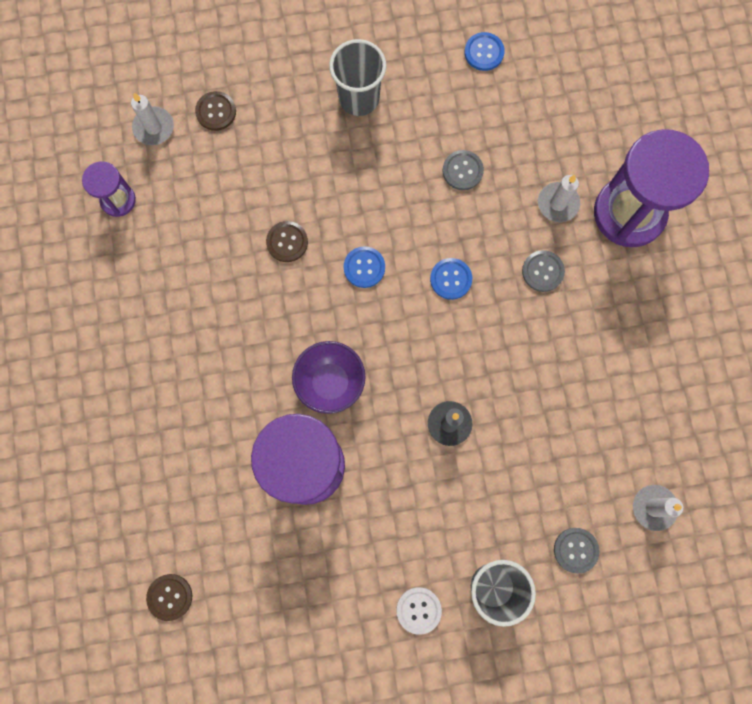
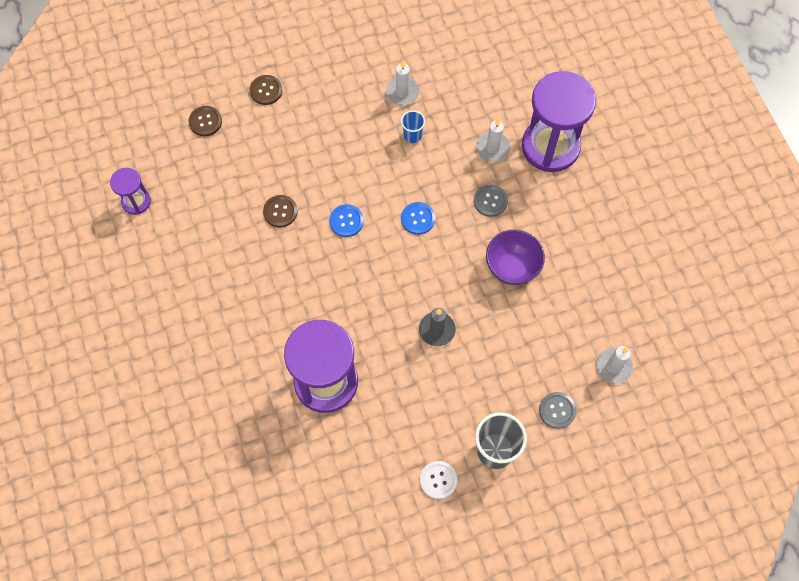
camera: 10 degrees left, 10 degrees down
(154, 127) = (156, 141): white candle -> white candle (402, 92)
(170, 597) = (230, 506): brown button -> brown button (266, 90)
(330, 382) = (334, 314): purple bowl -> purple bowl (512, 267)
(359, 98) = (319, 94): grey cup -> none
(462, 171) = (412, 135): grey button -> blue cup
(484, 52) = (413, 45): blue button -> none

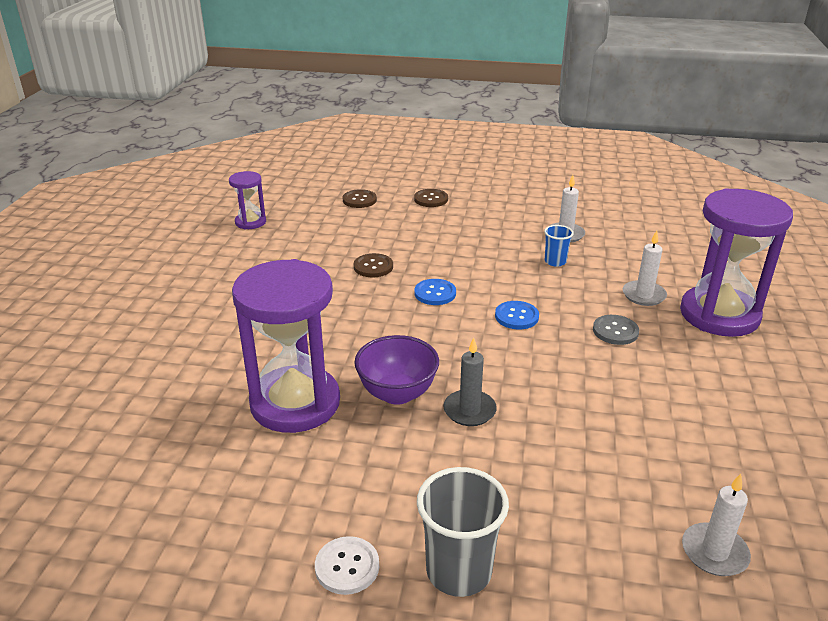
camera: 30 degrees right, 35 degrees down
(512, 267) = (609, 392): purple bowl -> purple bowl (397, 393)
(557, 410) = (589, 566): grey button -> none

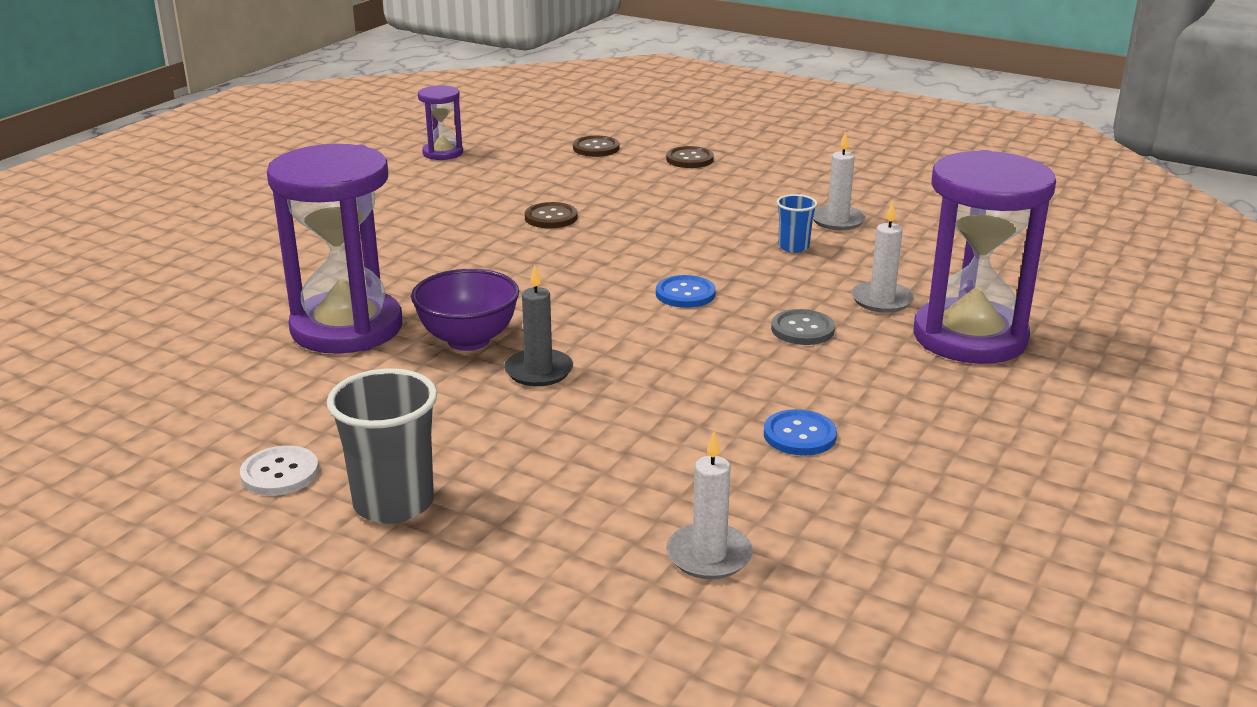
camera: 20 degrees right, 5 degrees down
(435, 293) = (603, 255): blue button -> blue button (799, 435)

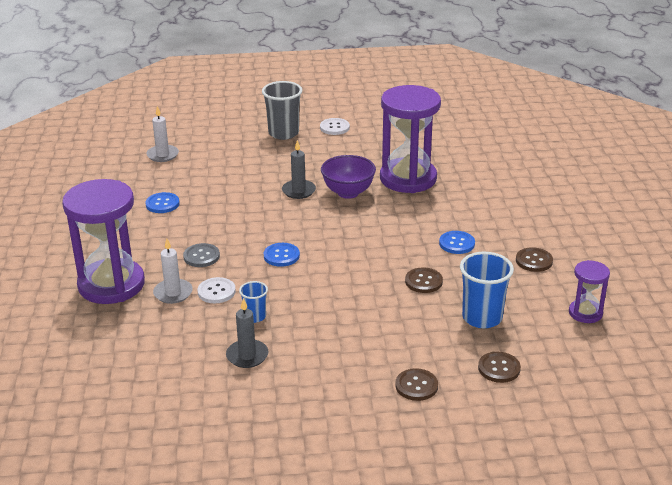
camera: 145 degrees right, 5 degrees up
(398, 197) = (534, 261): none -> brown button
(445, 236) = (457, 243): none -> blue button
(546, 177) = (482, 318): none -> blue cup
(819, 284) = (216, 291): none -> white button
(837, 220) = (247, 356): white candle -> grey candle

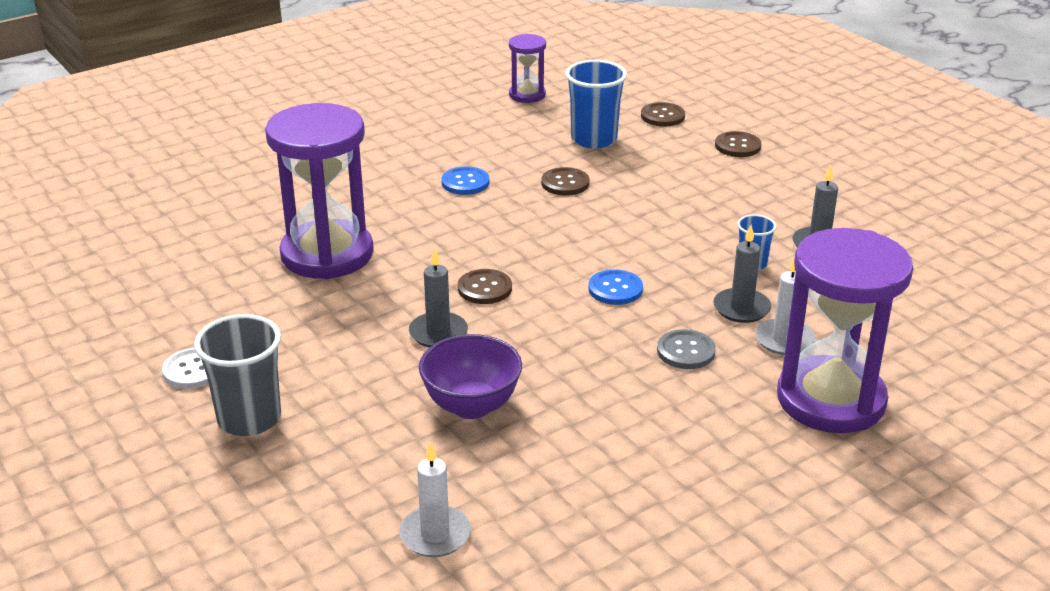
camera: 120 degrees left, 0 degrees up
(162, 204) = (595, 452): blue button -> none
(216, 291) = (741, 308): white button -> grey candle
(348, 192) = (407, 290): purple bowl -> purple bowl (471, 406)
(534, 261) = (457, 134): brown button -> brown button (484, 288)

